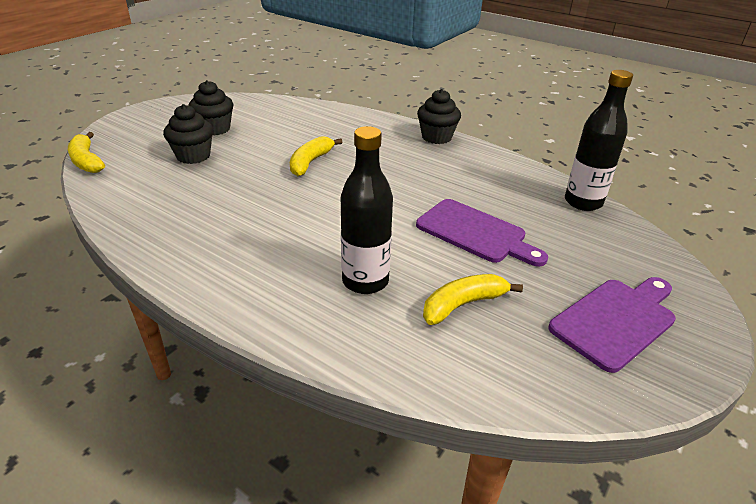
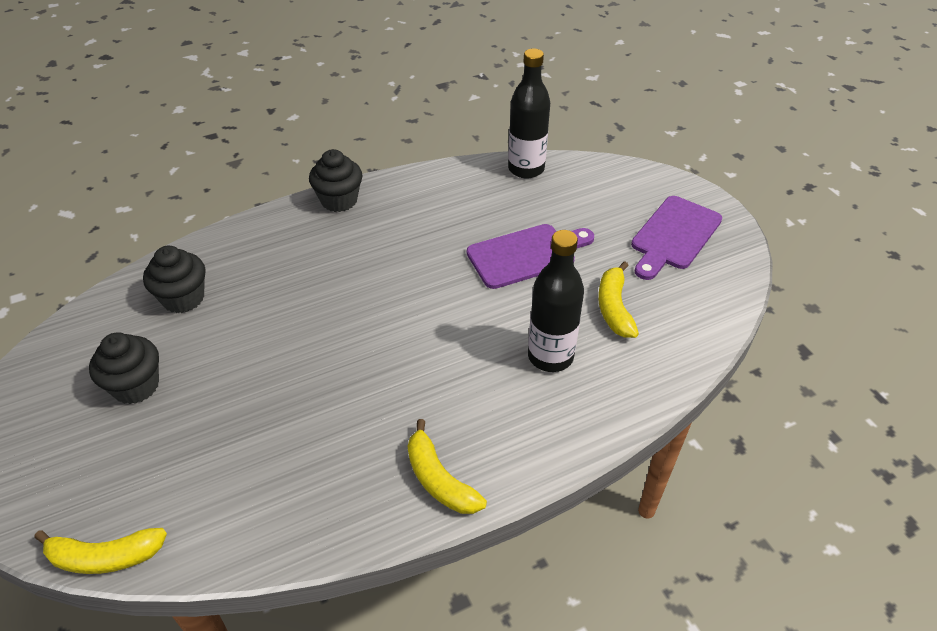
camera: 60 degrees left, 10 degrees up
(193, 156) = (197, 428): black cupcake -> black cupcake (183, 298)
(310, 162) = (308, 320): yellow banana -> yellow banana (439, 480)
(616, 320) = (673, 236): purple cutting board -> purple cutting board turned 135 degrees counterclockwise

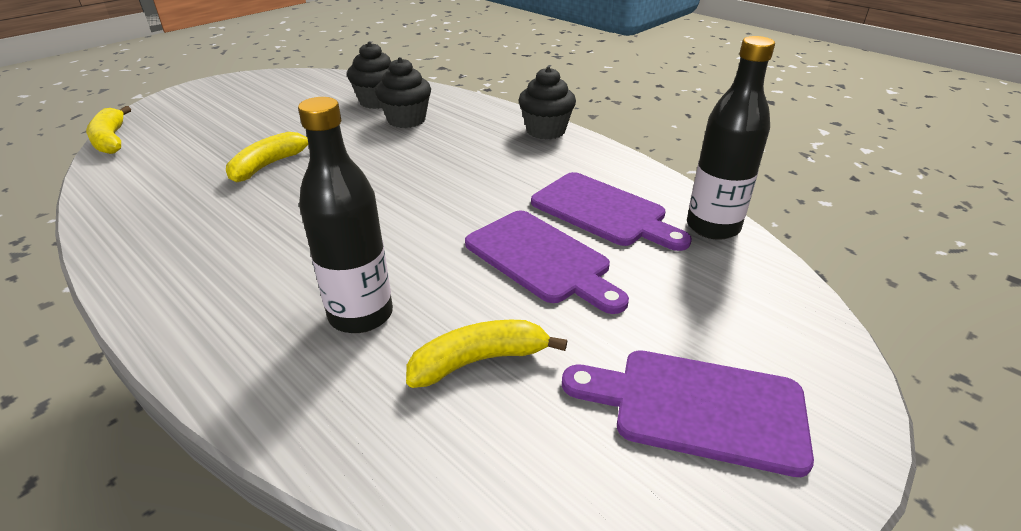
camera: 70 degrees right, 10 degrees down
(136, 386) = (277, 109): black cupcake -> black cupcake (406, 120)
(439, 480) = (160, 269): yellow banana -> yellow banana (269, 165)
(483, 209) = (603, 211): none -> purple cutting board

